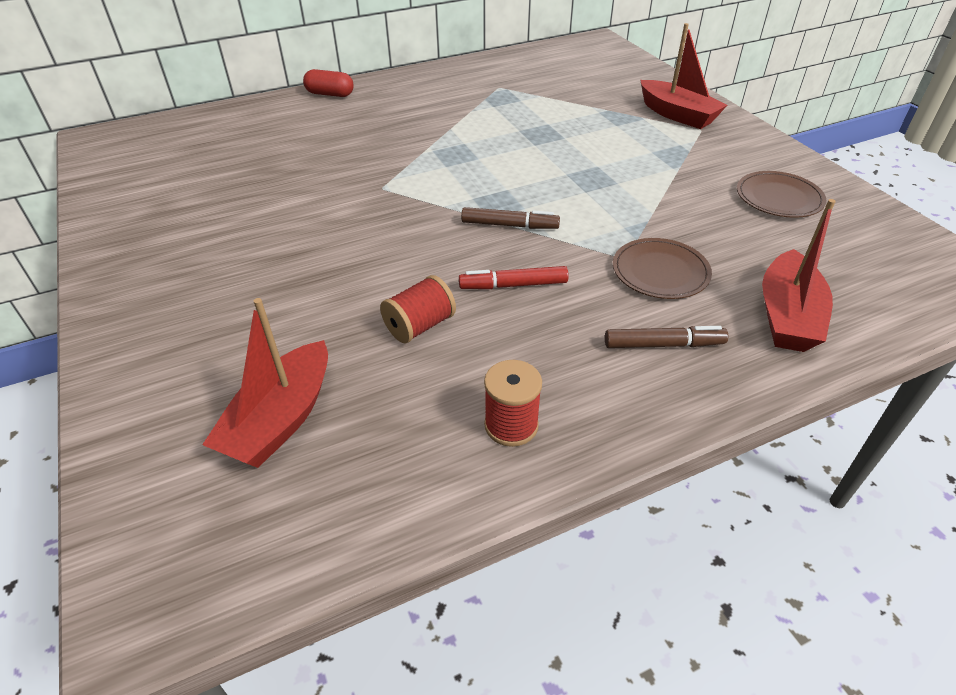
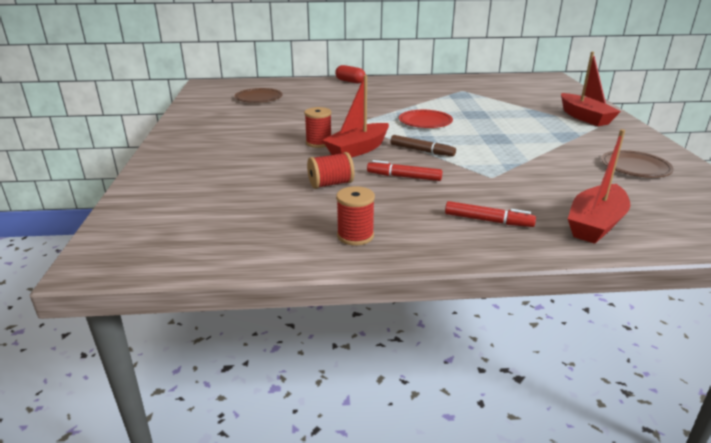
camera: 20 degrees right, 15 degrees down
(281, 419) = (221, 206): red boat -> red boat (358, 149)
(355, 241) = (319, 143): none -> red spool
(482, 162) = (425, 121): none -> red plate
(660, 272) = (512, 187): brown plate -> brown plate (258, 98)
(663, 344) = (488, 220): brown marker -> red marker

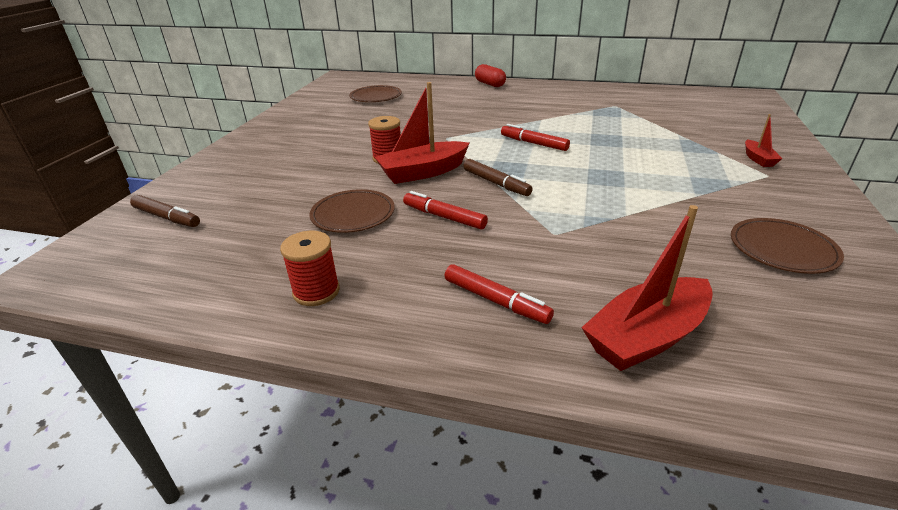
camera: 20 degrees right, 5 degrees up
(165, 207) = (167, 217): none -> brown marker
(330, 184) = (353, 214): red spool -> brown plate
(425, 121) = (533, 143): red plate -> red marker
(584, 117) = (758, 159): red boat -> red boat, size x0.51

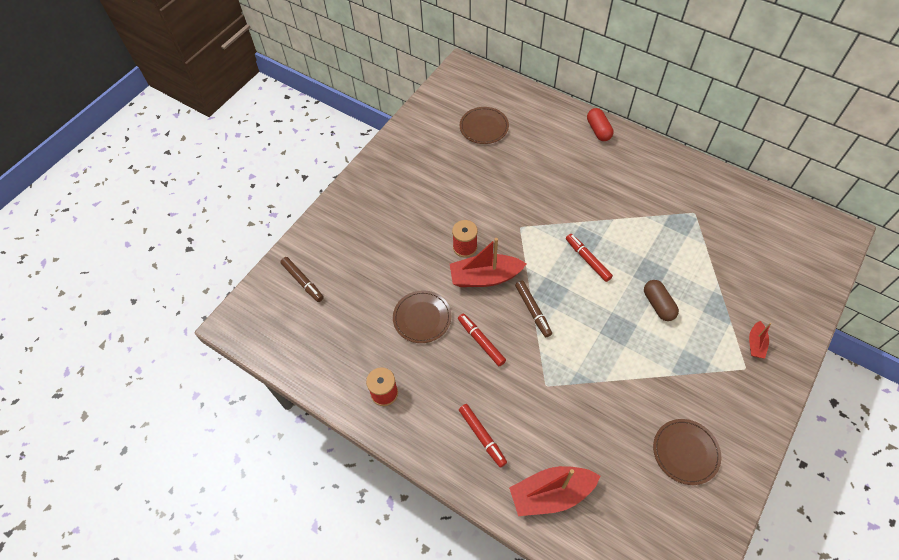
camera: 20 degrees right, 25 degrees up
(633, 155) = (658, 305): none -> brown capsule

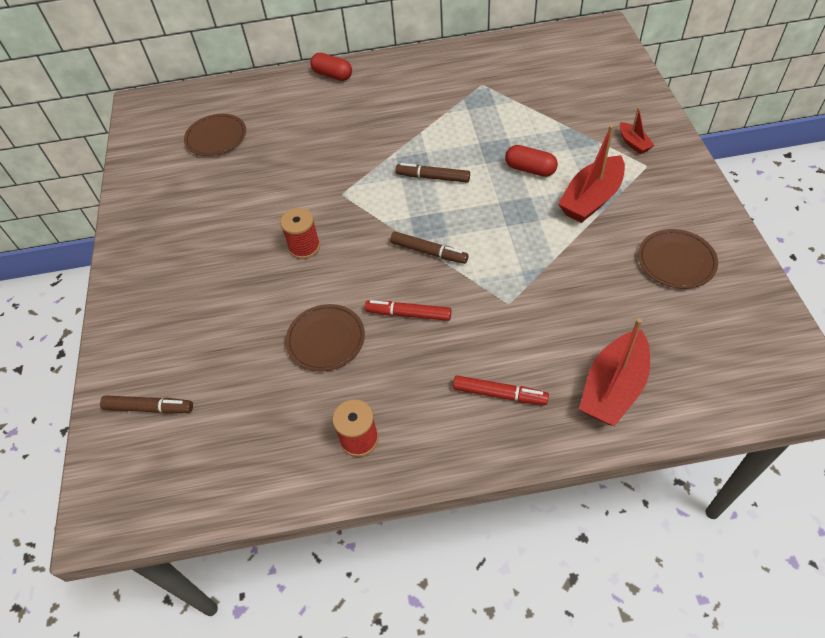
camera: 40 degrees left, 5 degrees down
(485, 277) = (352, 258): red boat -> red boat (591, 199)
(587, 260) = (433, 177): red marker -> brown marker
(658, 305) = (530, 169): brown capsule -> red capsule

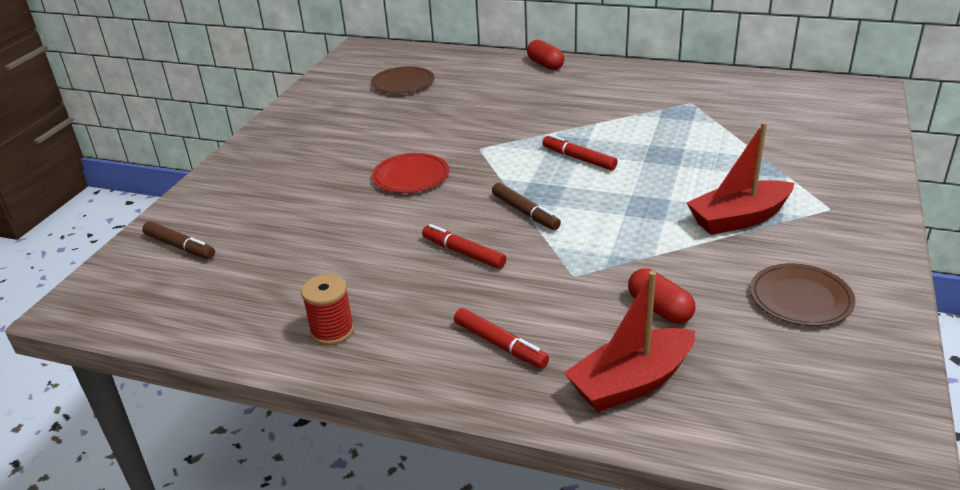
camera: 25 degrees right, 20 degrees down
(304, 247) = (411, 176): red spool -> red plate
(326, 339) = (369, 247): brown plate -> none
(433, 177) = (578, 159): brown marker -> red marker
(530, 169) = (688, 178): red capsule -> red capsule (659, 309)
(633, 143) = (828, 186): red boat -> none

